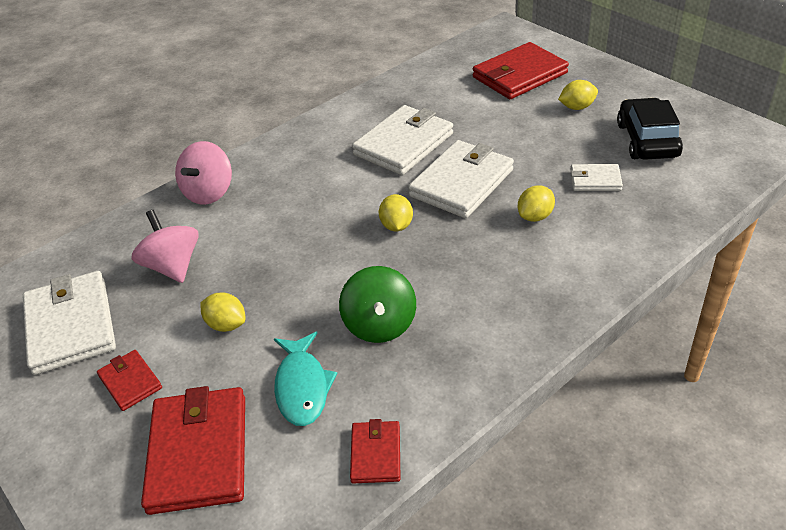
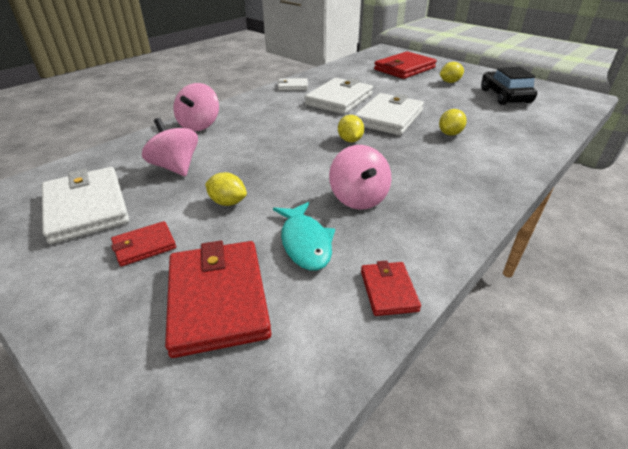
camera: 10 degrees left, 5 degrees down
(130, 382) = (144, 246): red wallet -> red wallet turned 75 degrees counterclockwise
(380, 325) = (358, 198): green spinning top -> pink spinning top
(595, 180) = (482, 115): white wallet -> white wallet (292, 86)

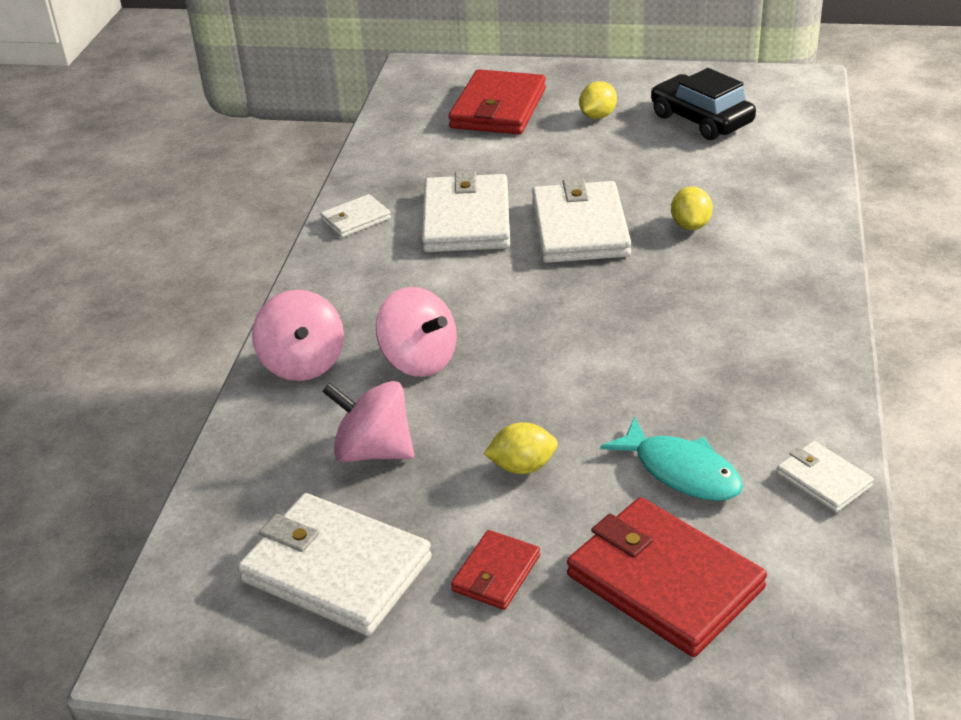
camera: 30 degrees left, 0 degrees up
(350, 140) = (569, 294): yellow lemon -> none
(358, 198) = (678, 383): pink spinning top -> pink spinning top (419, 360)
(388, 290) = (823, 480): red wallet -> white wallet

